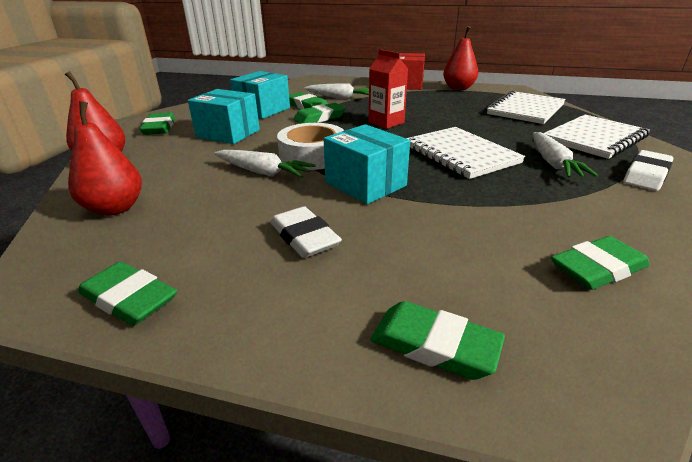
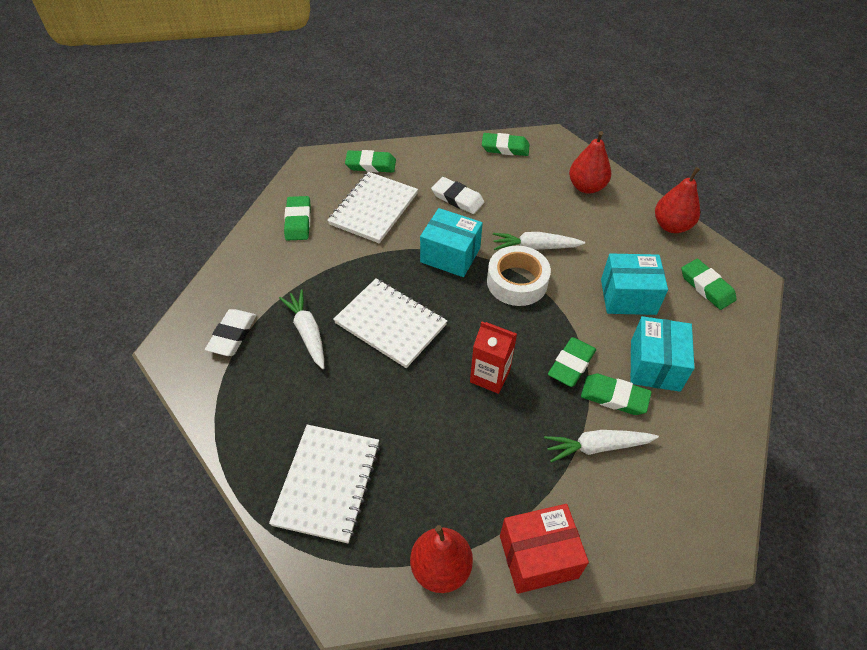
camera: 155 degrees right, 20 degrees up
(594, 138) = (257, 404): white notebook -> white notebook (374, 209)
(597, 268) = (298, 221): green eraser -> green eraser turned 45 degrees counterclockwise

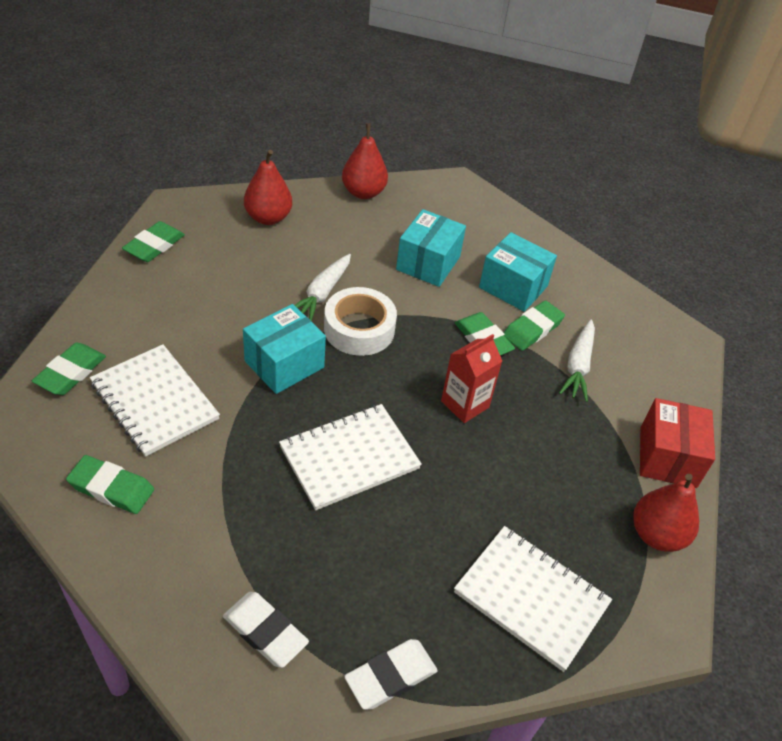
camera: 70 degrees left, 5 degrees down
(307, 332) = (313, 544): white carrot -> none
(457, 198) = (201, 320): white eraser -> white eraser (390, 676)
(706, 287) = (448, 211): green eraser -> none

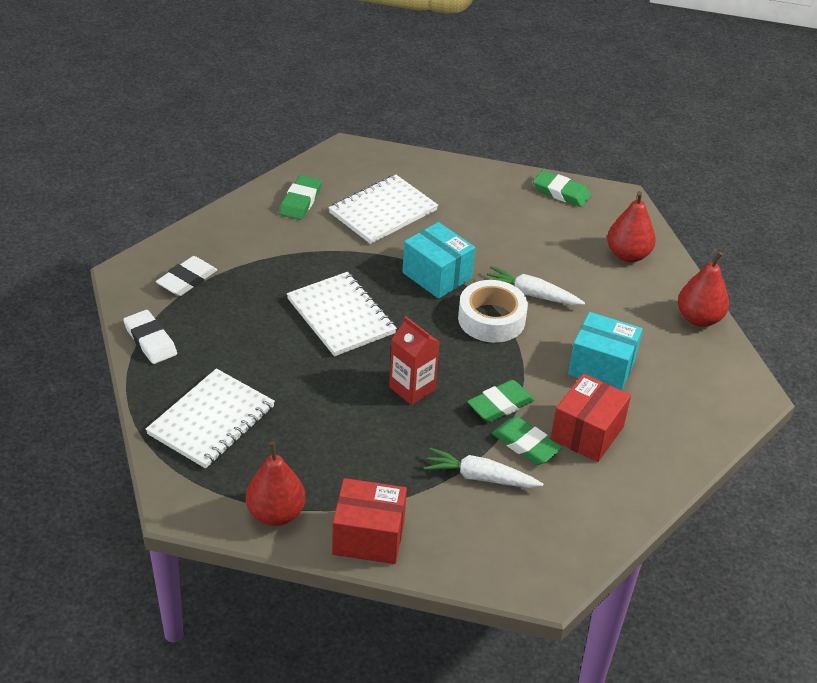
camera: 90 degrees right, 5 degrees down
(71, 372) = (404, 169): green eraser -> none
(513, 287) = (587, 433): turquoise box -> red box

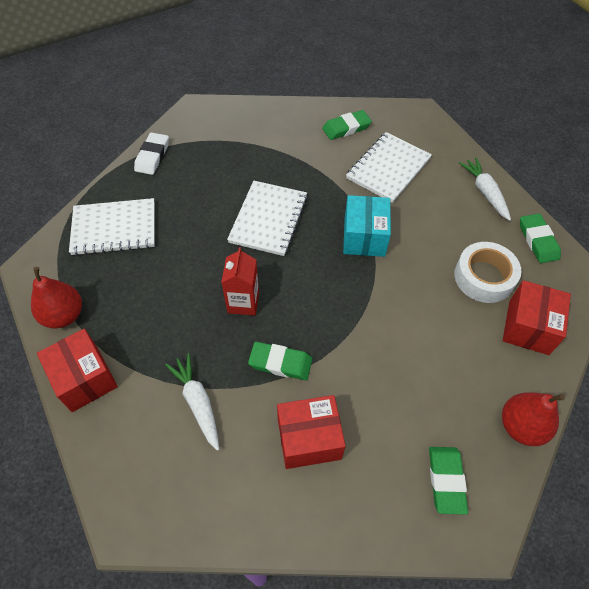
camera: 50 degrees right, 15 degrees up
(187, 280) = (218, 134): white eraser -> none
(383, 212) = (388, 169): white notebook -> white notebook turned 60 degrees counterclockwise
(491, 319) = (359, 296): white tape -> white tape (484, 277)
(526, 444) = (257, 407): green eraser -> green eraser (446, 480)
(531, 294) = (411, 300): white carrot -> white carrot (485, 192)
(601, 367) = (388, 398): turquoise box -> none
(627, 255) = (528, 327): red pear -> red box

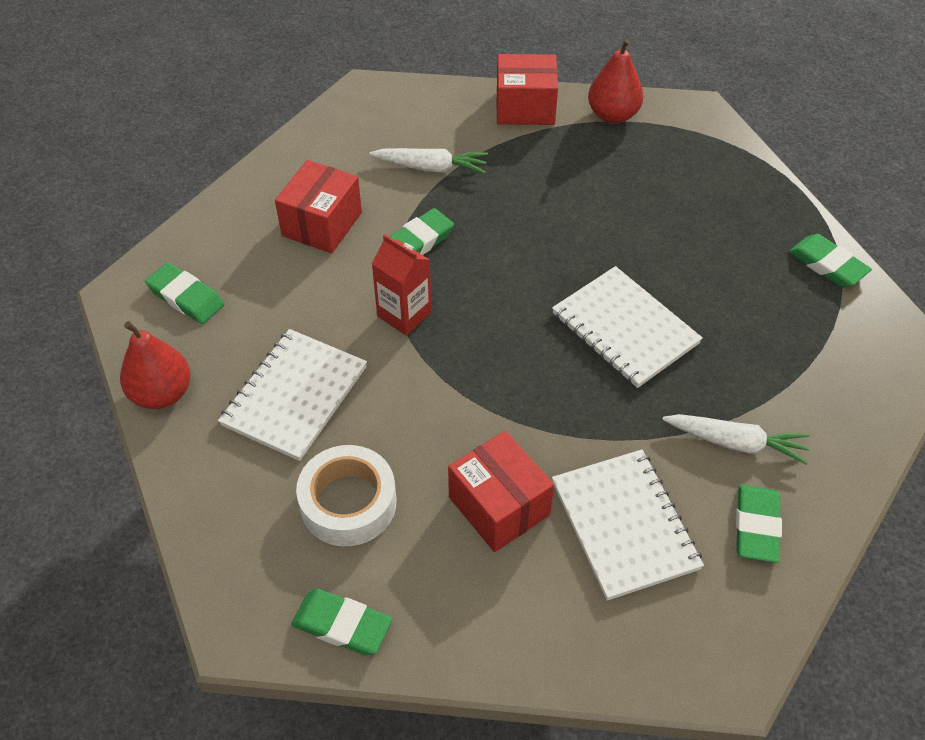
camera: 125 degrees right, 5 degrees down
(114, 228) = (712, 187): white notebook -> white notebook (295, 396)
(152, 156) = (827, 265): white eraser -> green eraser
(243, 302) = (517, 248): red carton -> red carton (404, 314)
(364, 237) = (518, 412): turquoise box -> none
(485, 192) = (481, 628): white carrot -> white carrot (735, 443)
(528, 327) = (244, 495): red box -> red box (499, 506)

